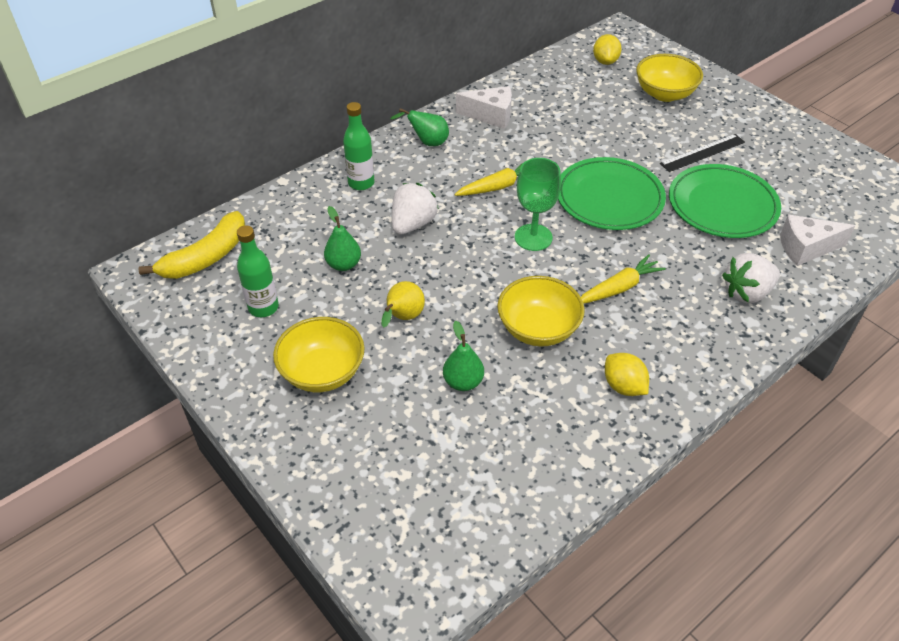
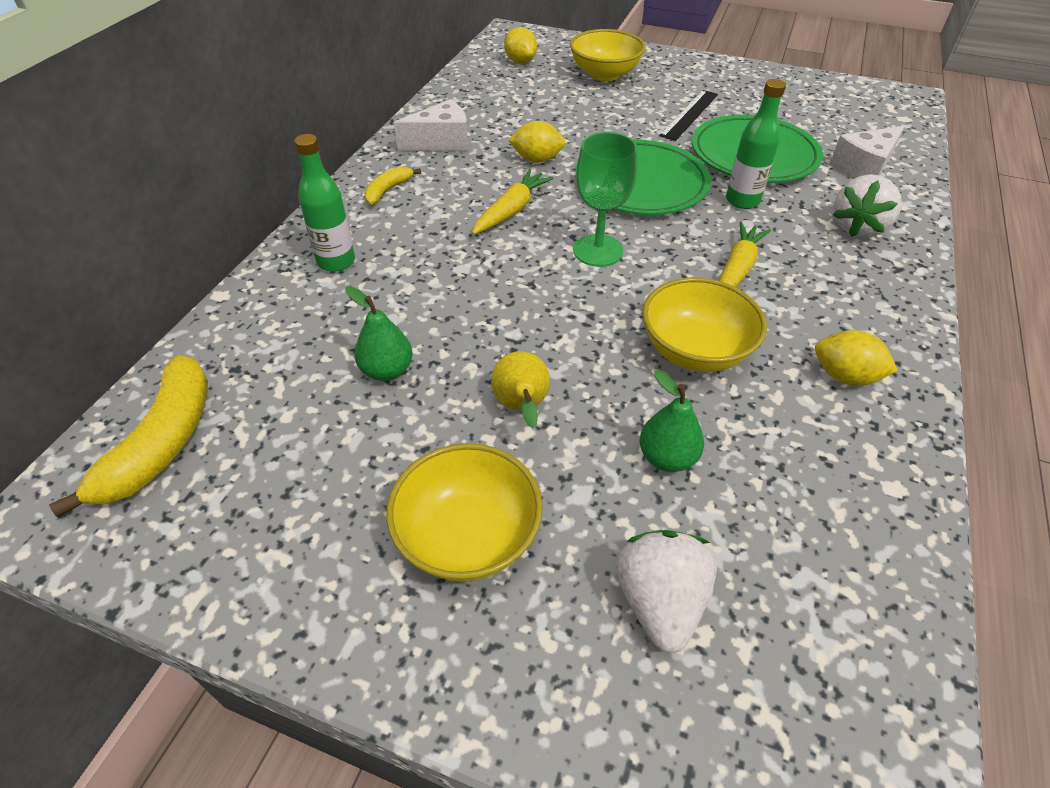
camera: 30 degrees left, 0 degrees up
(263, 307) = (307, 479): green bottle -> green bottle (742, 201)
(413, 224) = (442, 286): white strawberry -> white strawberry (659, 601)
(427, 142) = (388, 190): green pear -> yellow banana
(548, 152) = (537, 159): none -> yellow lemon

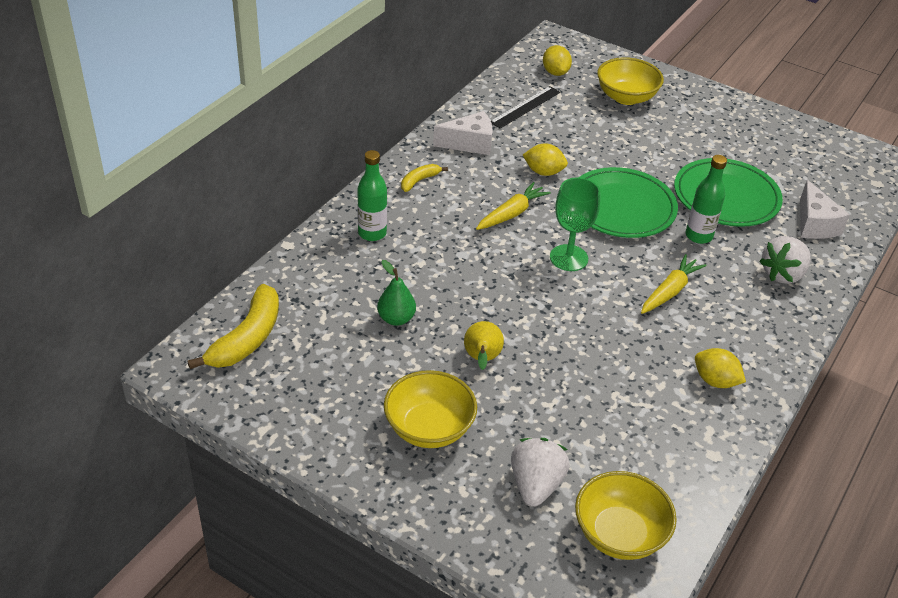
camera: 10 degrees right, 5 degrees down
(666, 457) = (569, 408): green pear -> none
(689, 114) = (686, 150): black ruler -> black ruler (525, 107)
(694, 350) = (614, 344): yellow bowl -> yellow bowl (619, 534)
(863, 168) = (814, 224): white cheese -> white cheese turned 75 degrees counterclockwise

